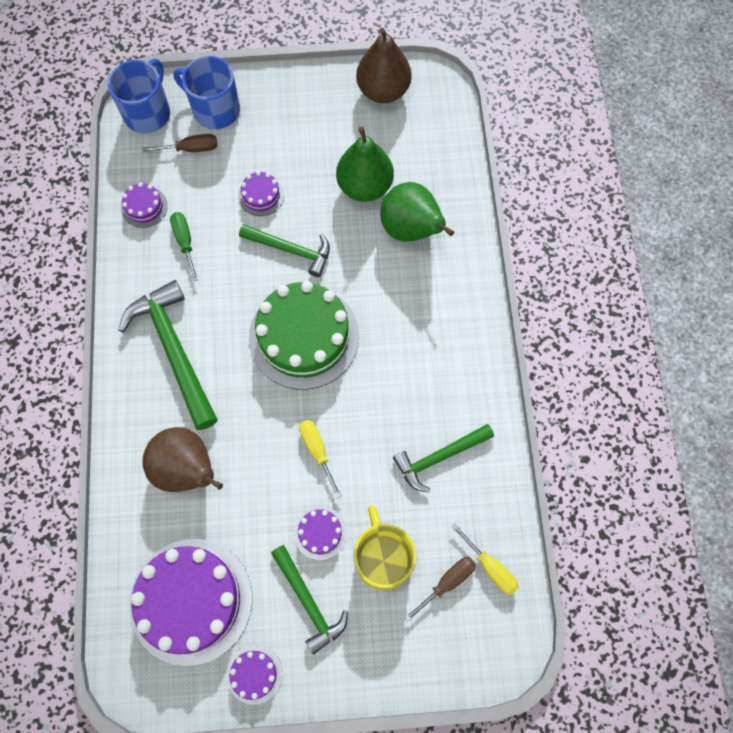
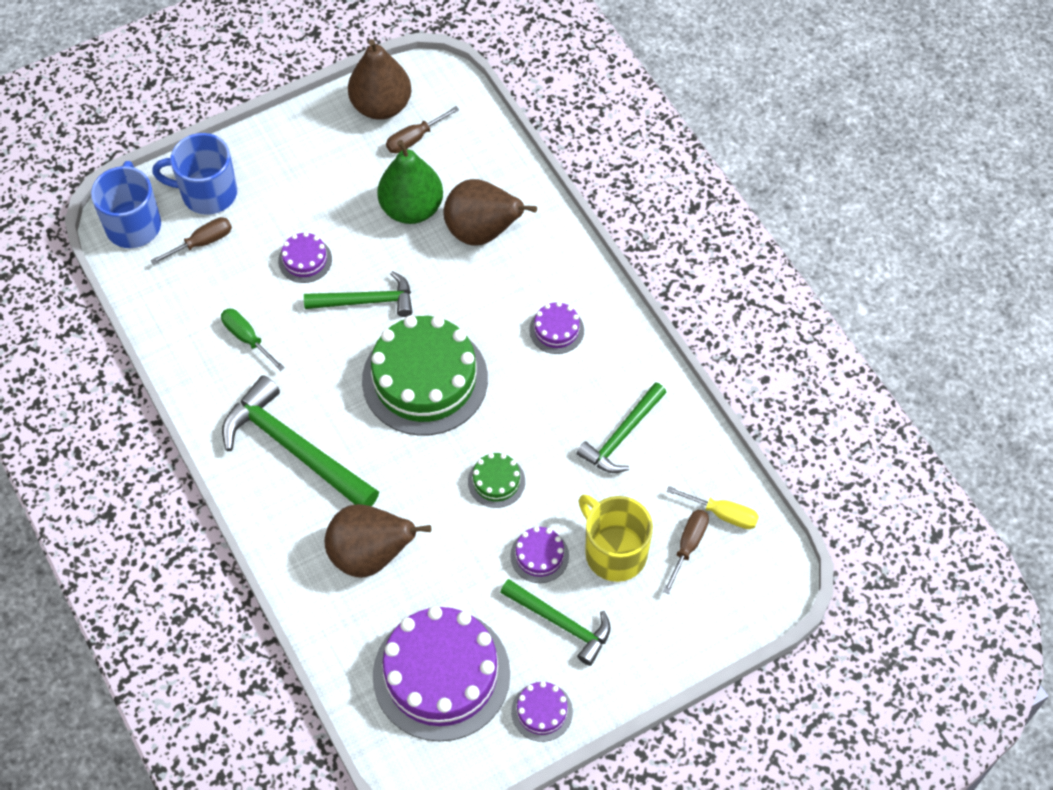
camera: 25 degrees left, 10 degrees down
(144, 207) = (182, 321): purple cake -> purple cake (556, 330)
(317, 451) = (496, 481): yellow screwdriver -> green cake
(396, 128) = (414, 139): none -> brown screwdriver
(411, 230) = (482, 232): green pear -> brown pear

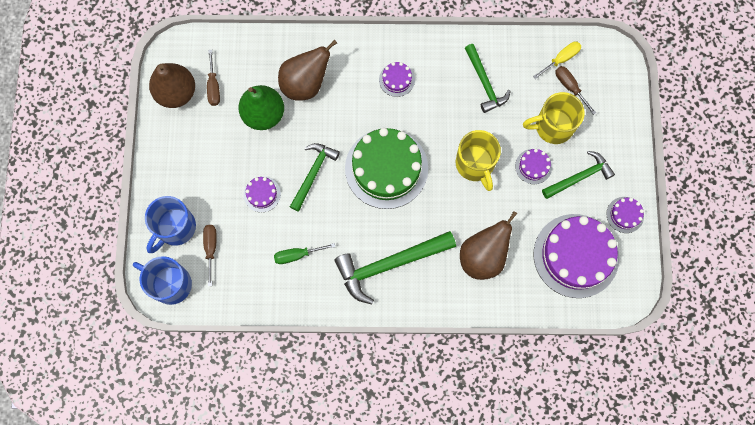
camera: 60 degrees left, 15 degrees up
(496, 481) = (475, 164): green cake -> yellow mug

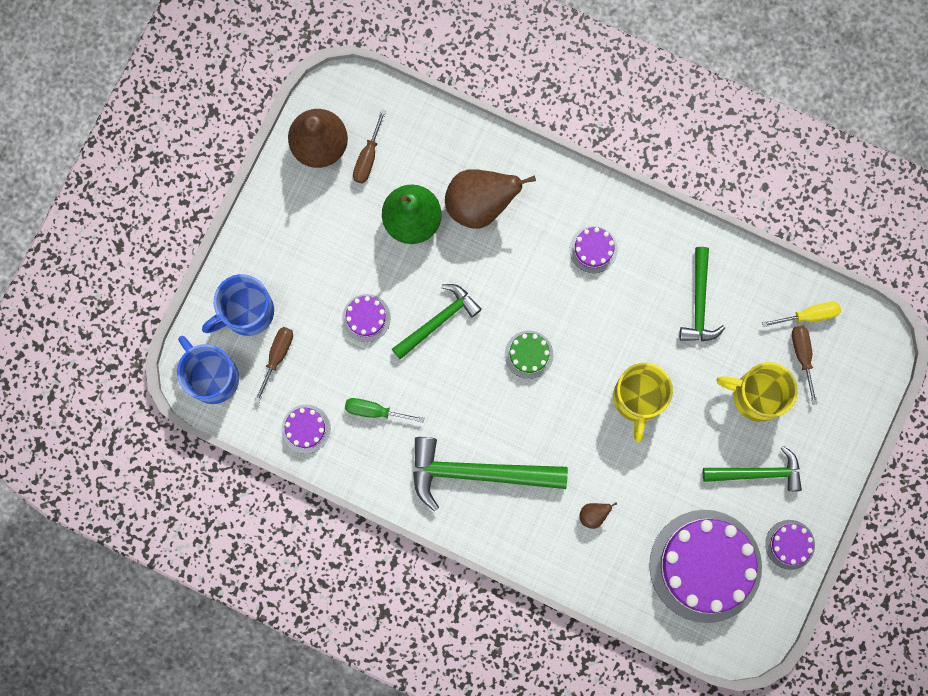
camera: 25 degrees right, 5 degrees up
(386, 168) = (529, 354): green cake -> green cake, size x0.44
(483, 256) = (593, 515): brown pear -> brown pear, size x0.42
(533, 166) = (708, 434): purple cake -> purple cake (306, 429)

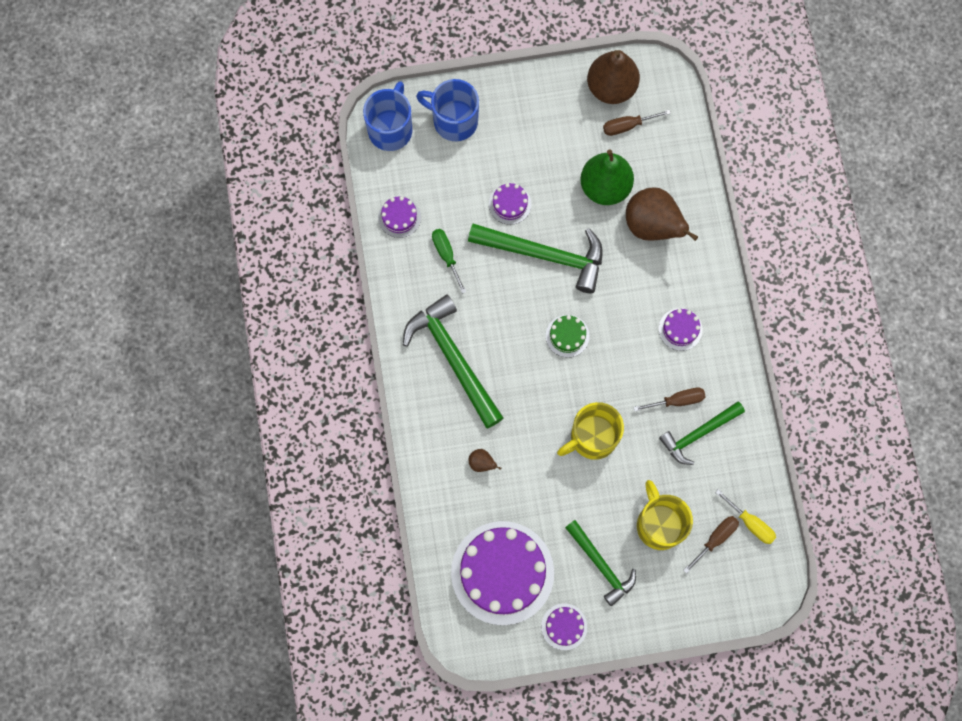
camera: 55 degrees right, 5 degrees down
(277, 356) = (437, 162): brown screwdriver -> brown screwdriver (677, 401)
(438, 321) = (545, 255): green hammer -> green hammer, size x1.59

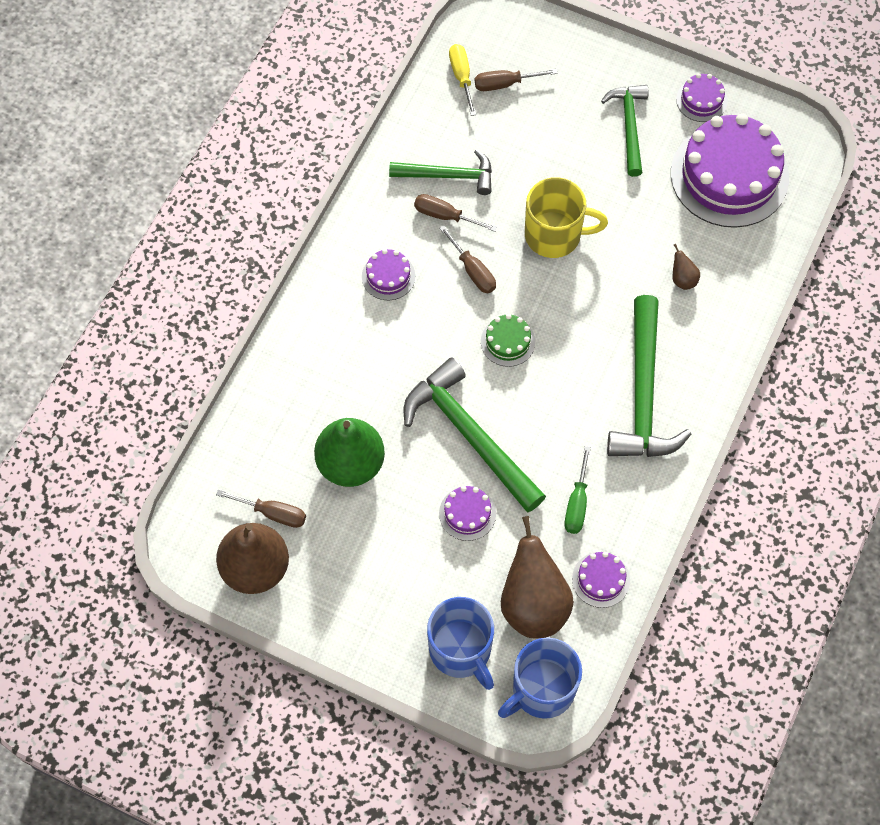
camera: 145 degrees left, 10 degrees down
(628, 372) = (473, 270): none -> brown screwdriver
(652, 226) = (334, 391): brown pear -> brown pear (533, 604)
(659, 524) = (548, 126): yellow mug -> none

